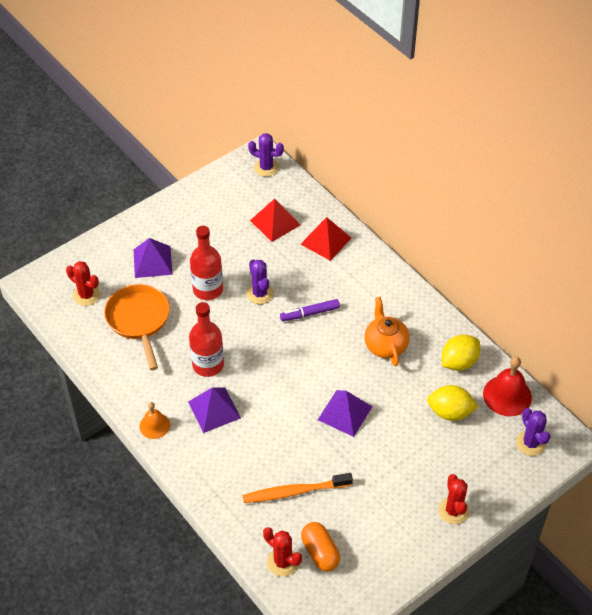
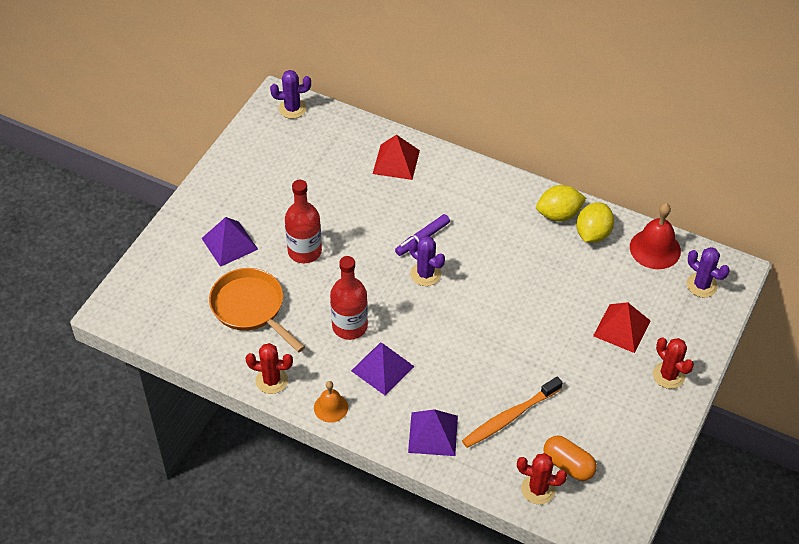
camera: 25 degrees left, 0 degrees up
(86, 295) = (178, 303): red cactus -> red cactus (271, 380)
(259, 293) = (360, 237): purple cactus -> purple cactus (425, 274)
(275, 222) = (334, 161): red pyramid -> red pyramid (622, 328)
(345, 413) = (513, 322): purple pyramid -> purple pyramid (433, 434)
(385, 345) = (514, 243): orange teapot -> none
(450, 412) = (612, 284): yellow lemon -> yellow lemon (559, 214)

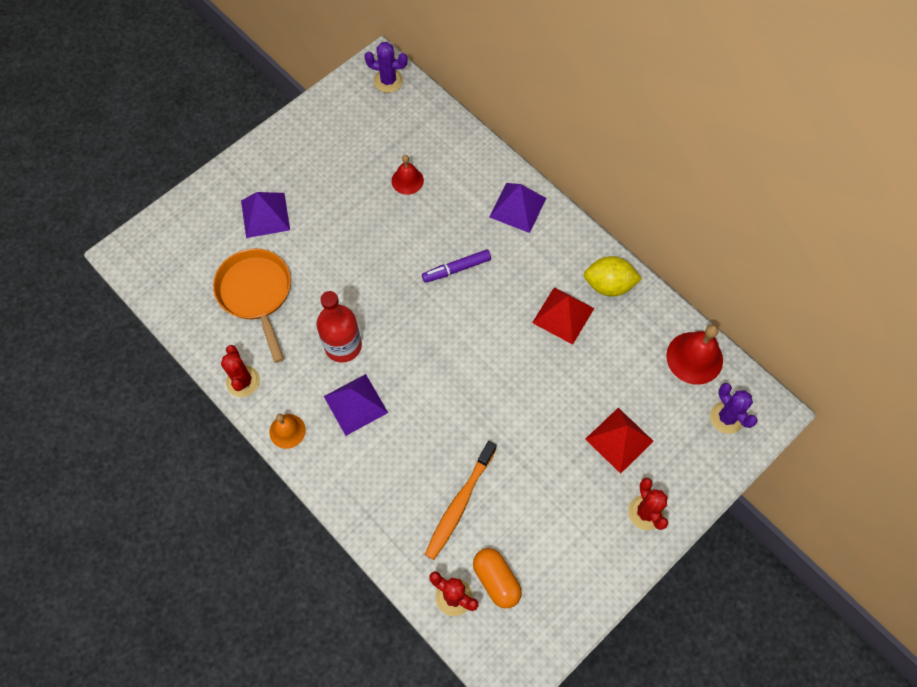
camera: 20 degrees right, 15 degrees up
(271, 380) = (243, 381): red cactus -> red cactus turned 45 degrees clockwise
(304, 251) = (334, 247): red bottle -> none
(346, 182) = (407, 180): none -> red bell
(396, 162) = (466, 172): red pyramid -> red pyramid (563, 315)
(425, 274) = (443, 311): purple cactus -> none
(433, 434) = (374, 495): purple pyramid -> purple pyramid (517, 207)
(509, 417) = (459, 504): orange toothbrush -> orange toothbrush turned 45 degrees counterclockwise
(593, 234) = (635, 319): yellow lemon -> none

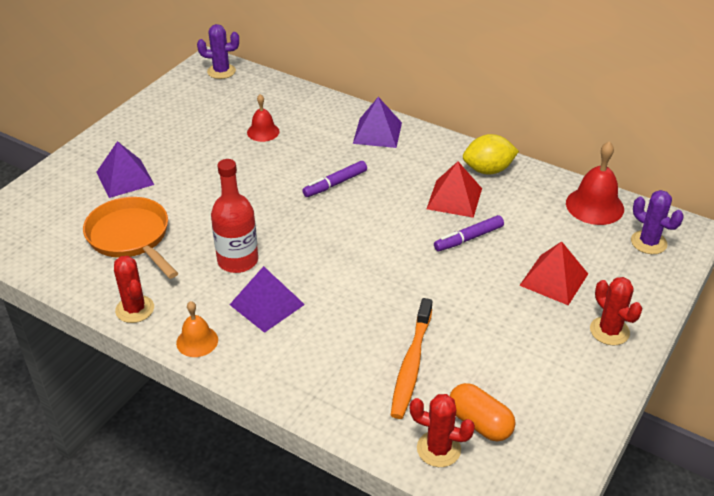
camera: 15 degrees left, 25 degrees down
(558, 370) = (468, 238): none -> purple marker

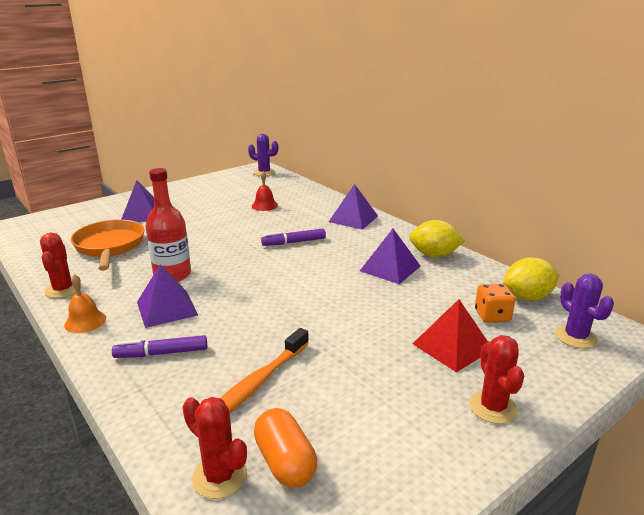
camera: 20 degrees right, 15 degrees down
(454, 198) = (390, 268): red pyramid -> purple pyramid
(468, 238) = (384, 298): purple marker -> purple marker (161, 353)
(573, 236) = (492, 316): none -> orange dice
(594, 206) = (527, 297): red bell -> yellow lemon

